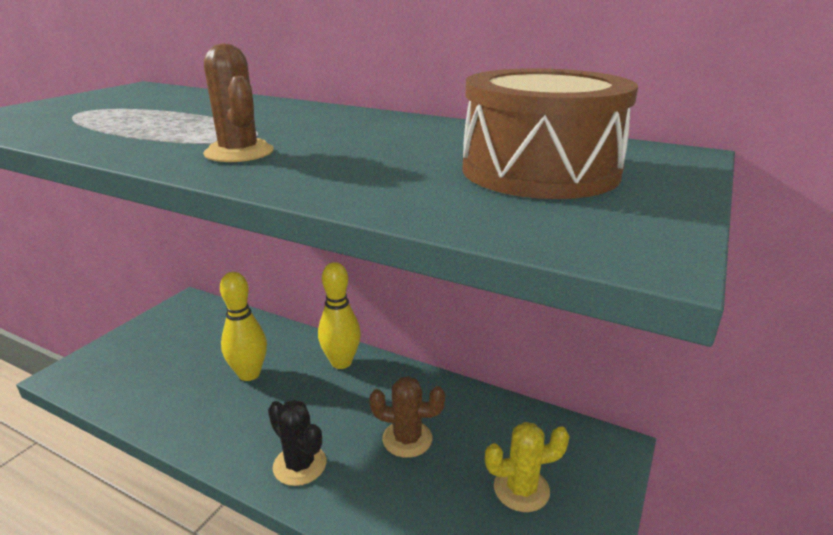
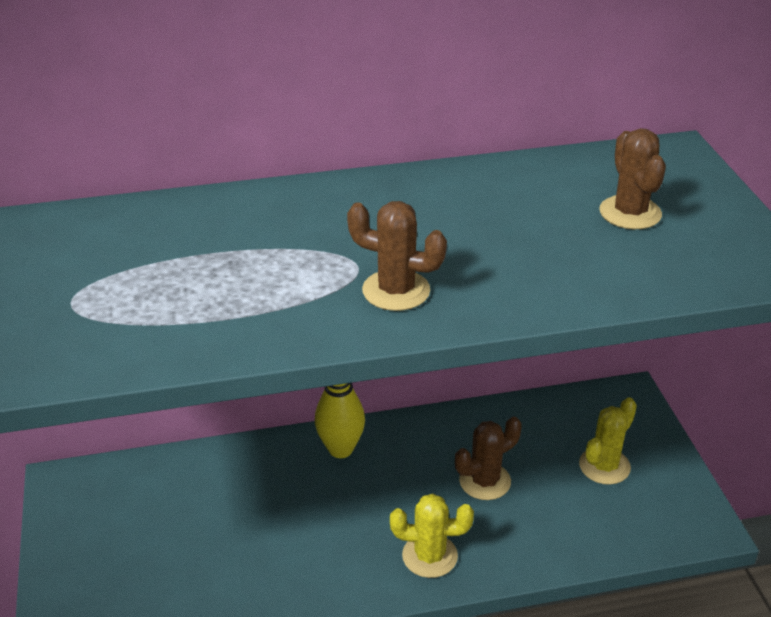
camera: 40 degrees left, 10 degrees up
(249, 374) = (267, 514): yellow bowling pin -> none
(300, 465) = (429, 556): black cactus -> yellow cactus
(539, 171) = (630, 213): brown drum -> brown cactus

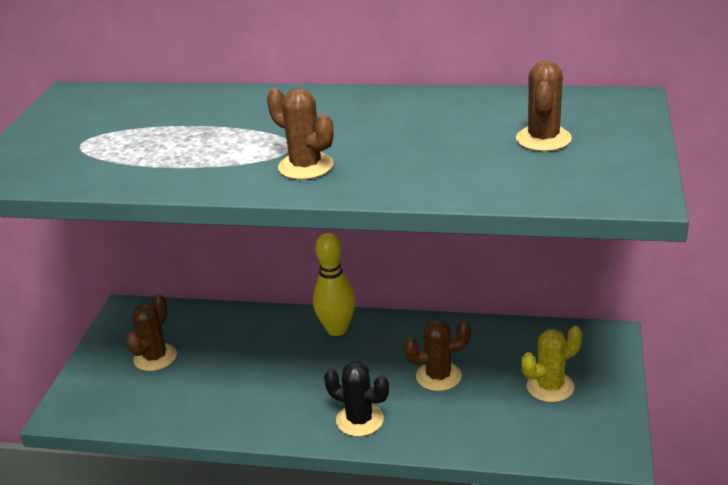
camera: 25 degrees right, 5 degrees down
(138, 537) = (155, 357): none -> brown cactus
(429, 556) = (359, 420): yellow cactus -> black cactus

